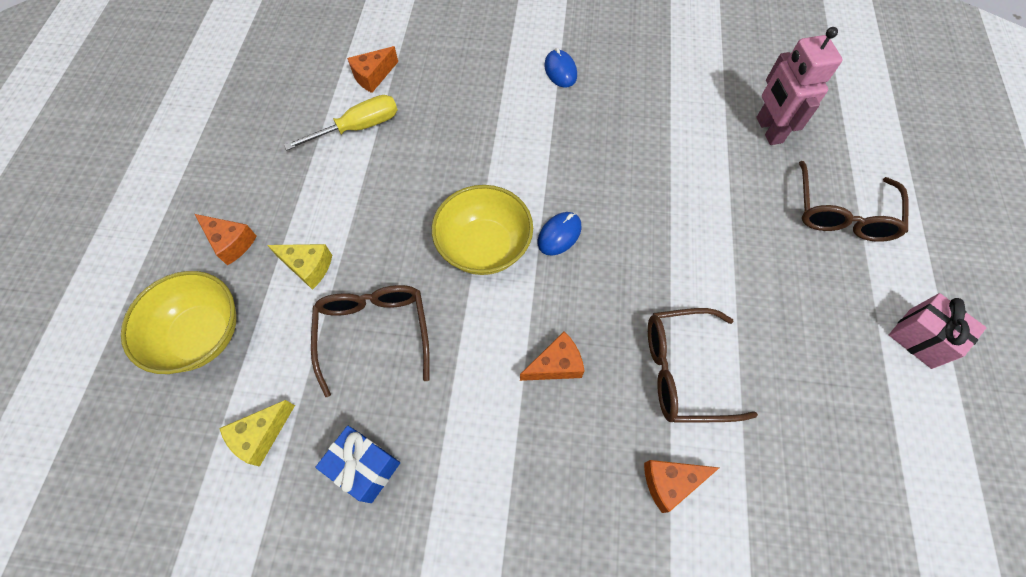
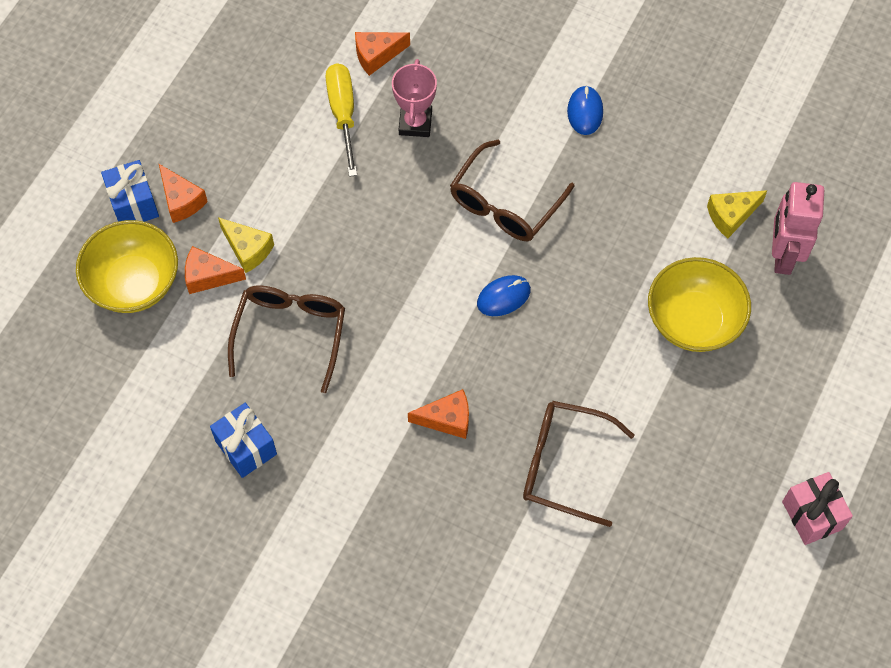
camera: 20 degrees right, 0 degrees up
(184, 260) = (134, 204): none -> blue gift
(261, 435) = (164, 390): yellow cheese -> yellow cheese (731, 216)
(359, 127) = (343, 113): yellow screwdriver -> yellow screwdriver turned 90 degrees counterclockwise
(425, 117) = (415, 123): none -> pink trophy
(484, 247) = (424, 284): yellow bowl -> yellow bowl (693, 320)
(670, 482) = (505, 552): orange cheese -> orange cheese (208, 276)
(841, 214) = (808, 371): brown glasses -> brown glasses (504, 204)

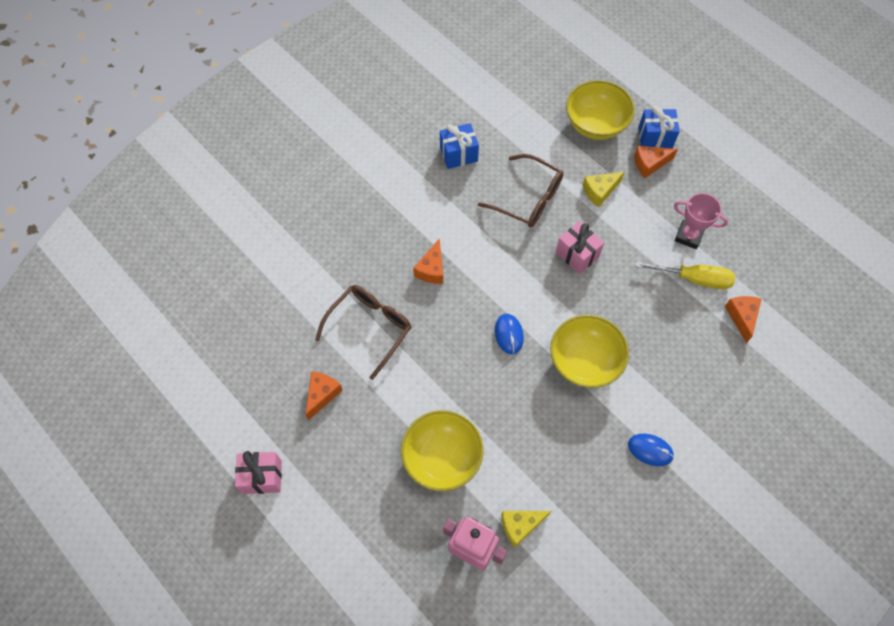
camera: 110 degrees right, 0 degrees up
(208, 276) = (586, 165): orange cheese -> orange cheese (322, 394)
(357, 251) = (577, 255): none -> pink gift
(415, 123) = (673, 324): pink trophy -> pink trophy (688, 236)
(504, 204) = (584, 361): brown glasses -> yellow bowl
(731, 216) = (520, 526): yellow cheese -> yellow cheese turned 105 degrees counterclockwise

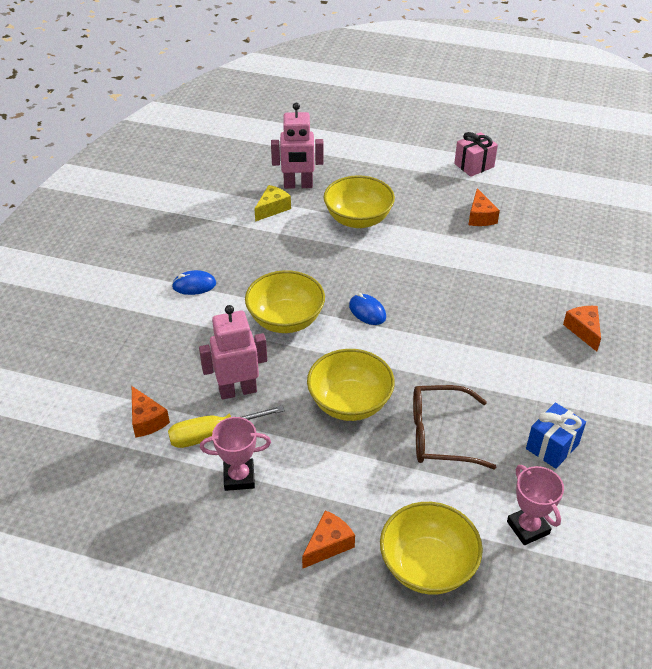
camera: 150 degrees right, 20 degrees down
(370, 328) = (487, 268): brown glasses -> none
(432, 269) = (477, 329): orange cheese -> orange cheese (583, 330)
(518, 116) = (528, 527): none -> pink trophy
(577, 255) = (350, 403): pink gift -> yellow bowl
(600, 191) = (368, 480): yellow cheese -> none
(655, 137) = (341, 586): blue gift -> none
(659, 309) = (237, 390): none -> pink robot

